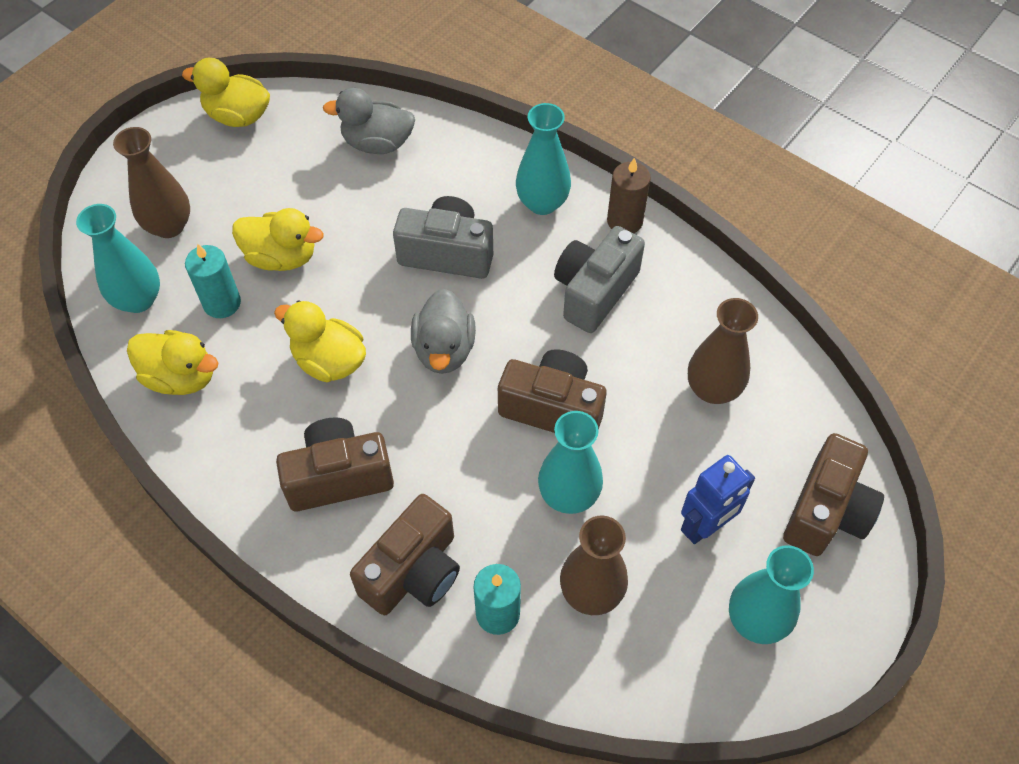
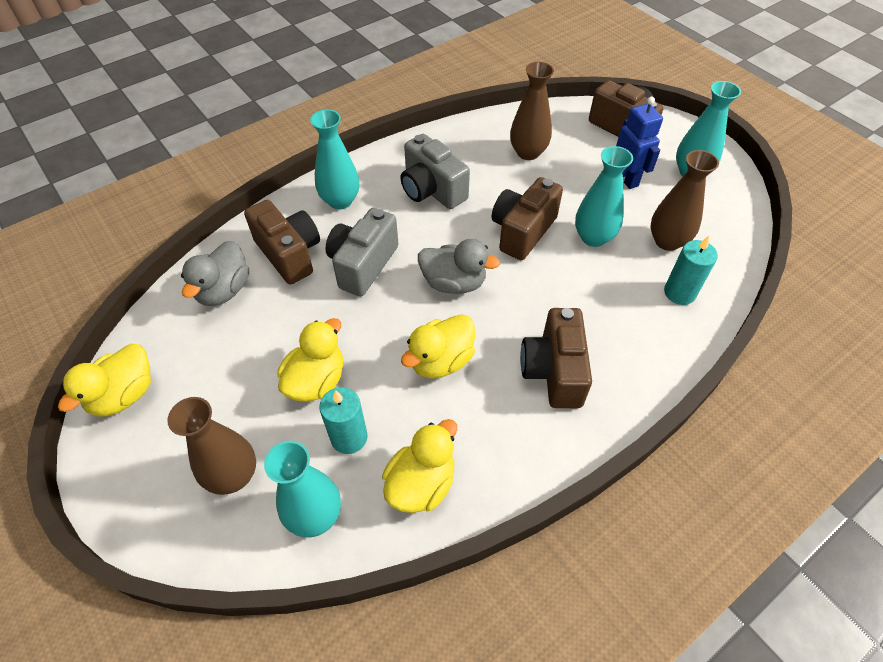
camera: 75 degrees left, 5 degrees down
(414, 571) = (643, 335): brown camera -> brown camera (289, 254)
(625, 221) = (377, 162): brown candle -> none

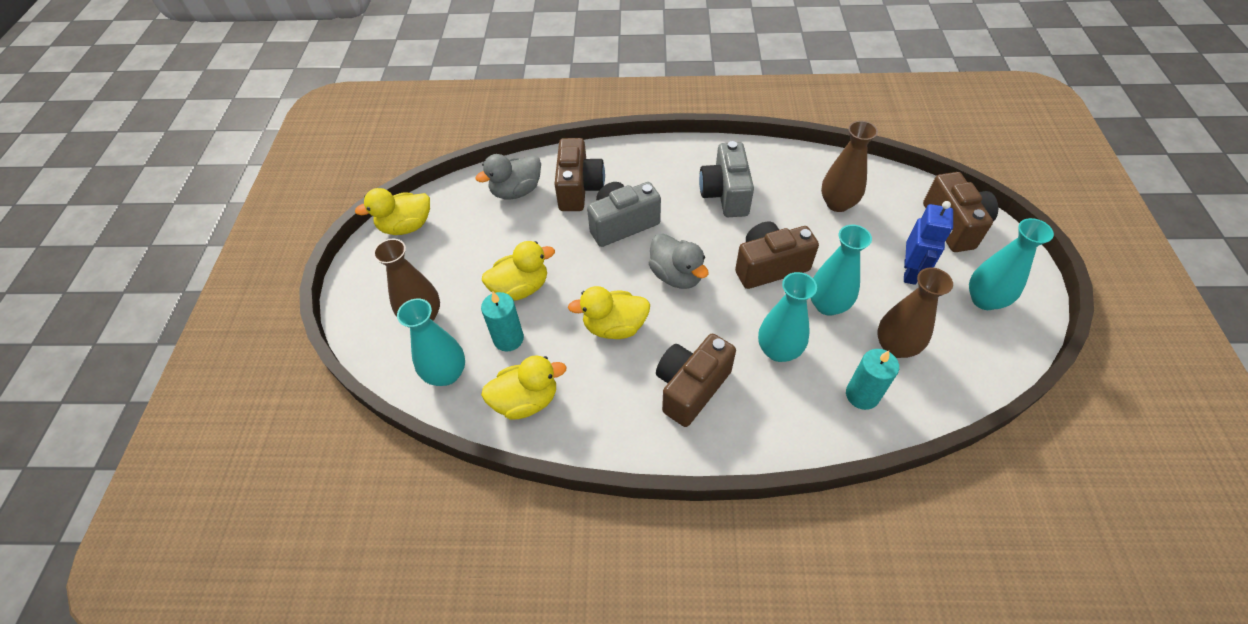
camera: 40 degrees right, 0 degrees up
(340, 201) = (648, 167): turquoise vase -> turquoise vase (778, 350)

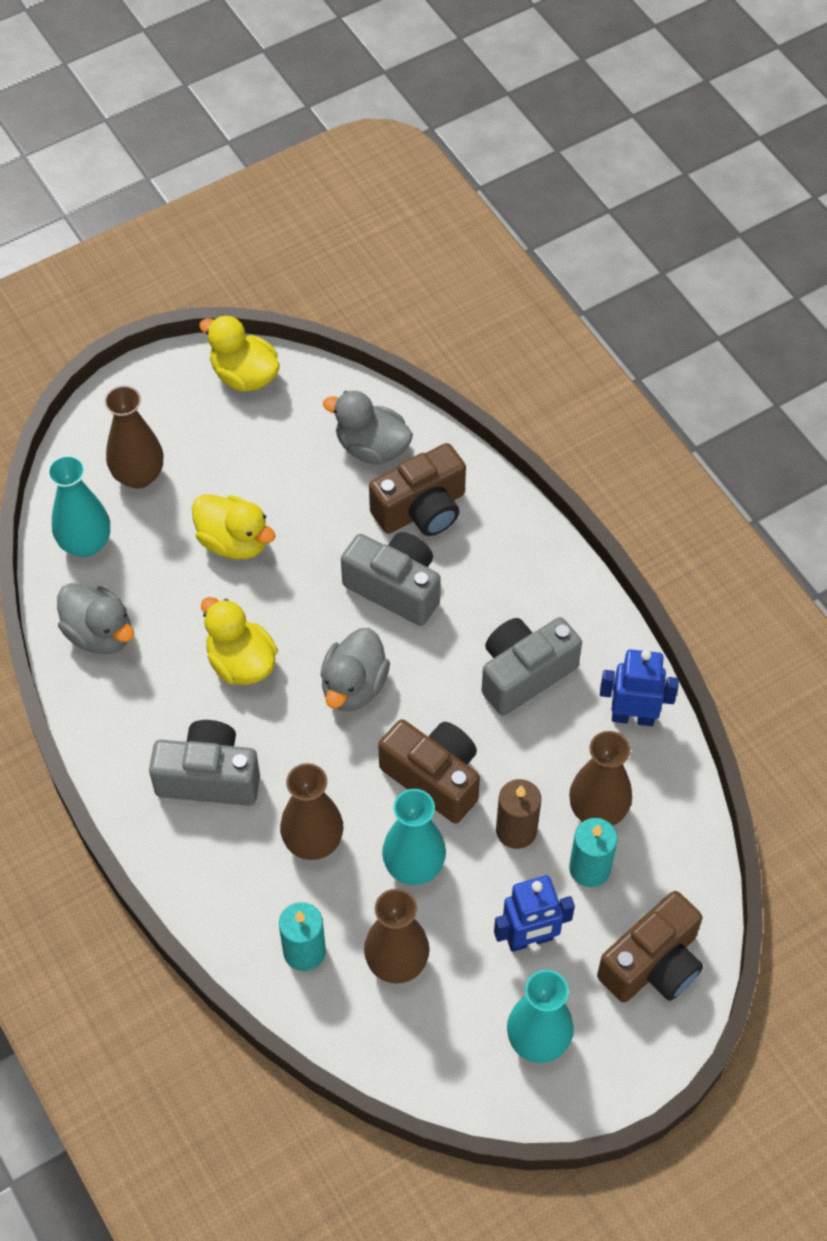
camera: 55 degrees right, 5 degrees up
(508, 339) = (161, 571): turquoise candle -> turquoise candle (589, 868)
(526, 400) = (99, 633): yellow duck -> grey duck
(691, 387) = (209, 777): brown camera -> grey camera
(778, 350) = (313, 841): turquoise vase -> brown vase
(785, 163) = (633, 716): none -> blue robot
(830, 244) = (516, 830): none -> brown candle

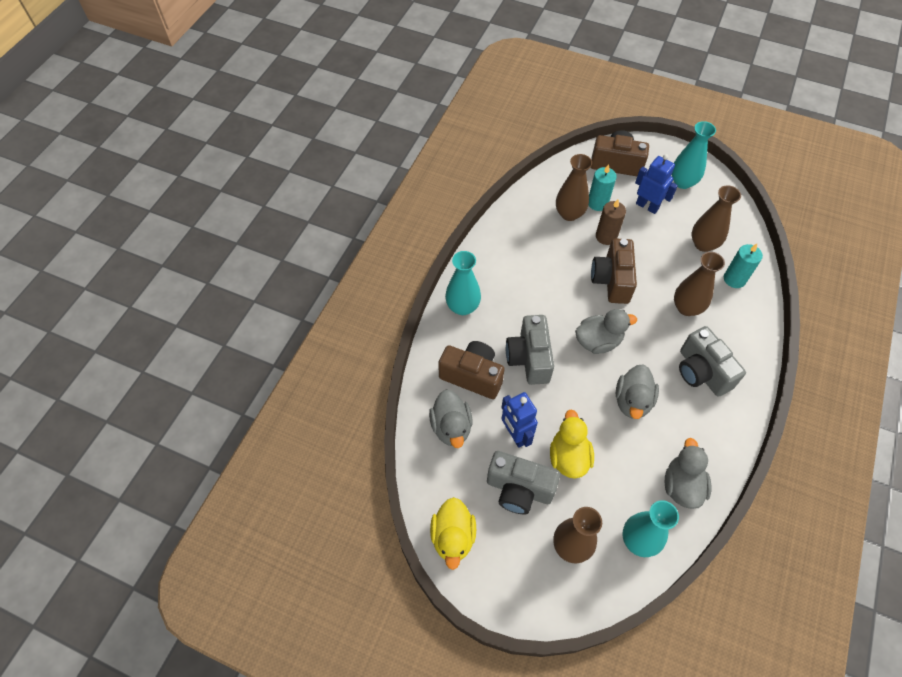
camera: 125 degrees left, 0 degrees up
(241, 662) = (632, 401): yellow duck -> grey duck
(414, 866) = (658, 263): turquoise vase -> turquoise vase (462, 307)
(524, 674) = (528, 276): grey camera -> grey camera (519, 489)
(633, 716) = (513, 225): blue robot -> blue robot (515, 435)

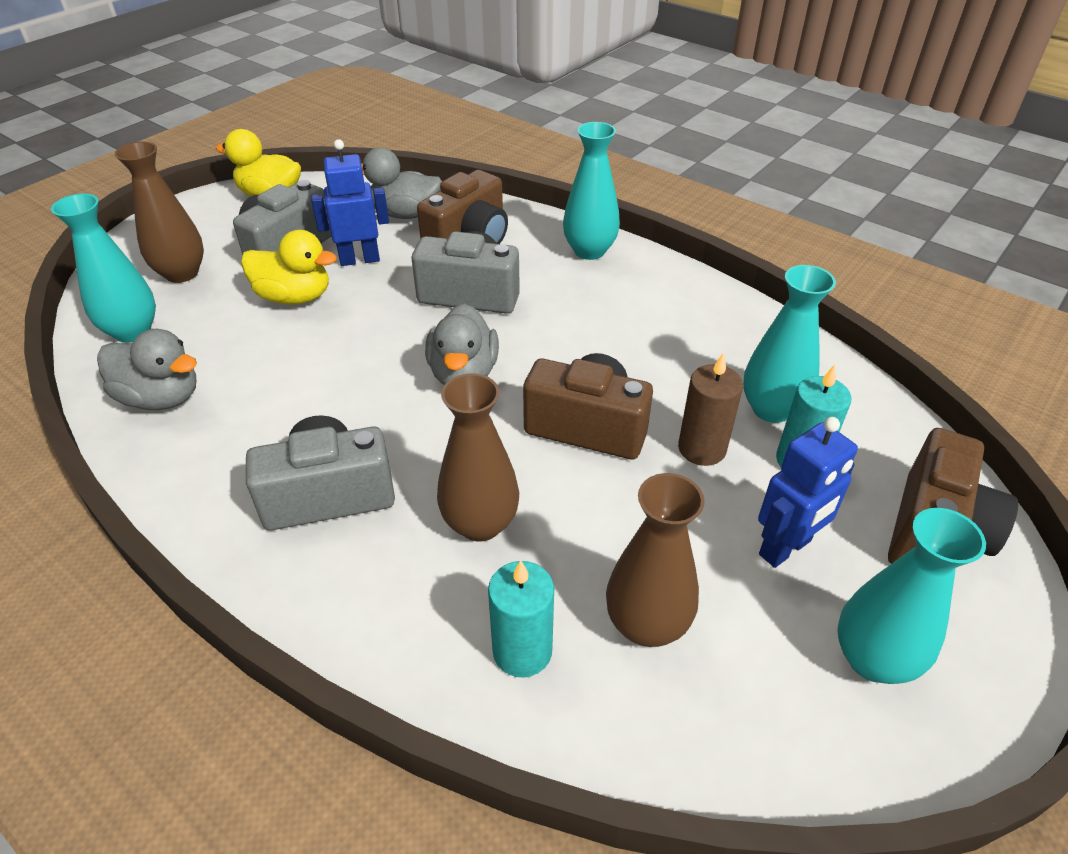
camera: 105 degrees right, 15 degrees down
(569, 214) = (771, 409): brown vase -> turquoise vase
(632, 401) = (333, 384): grey duck -> none

